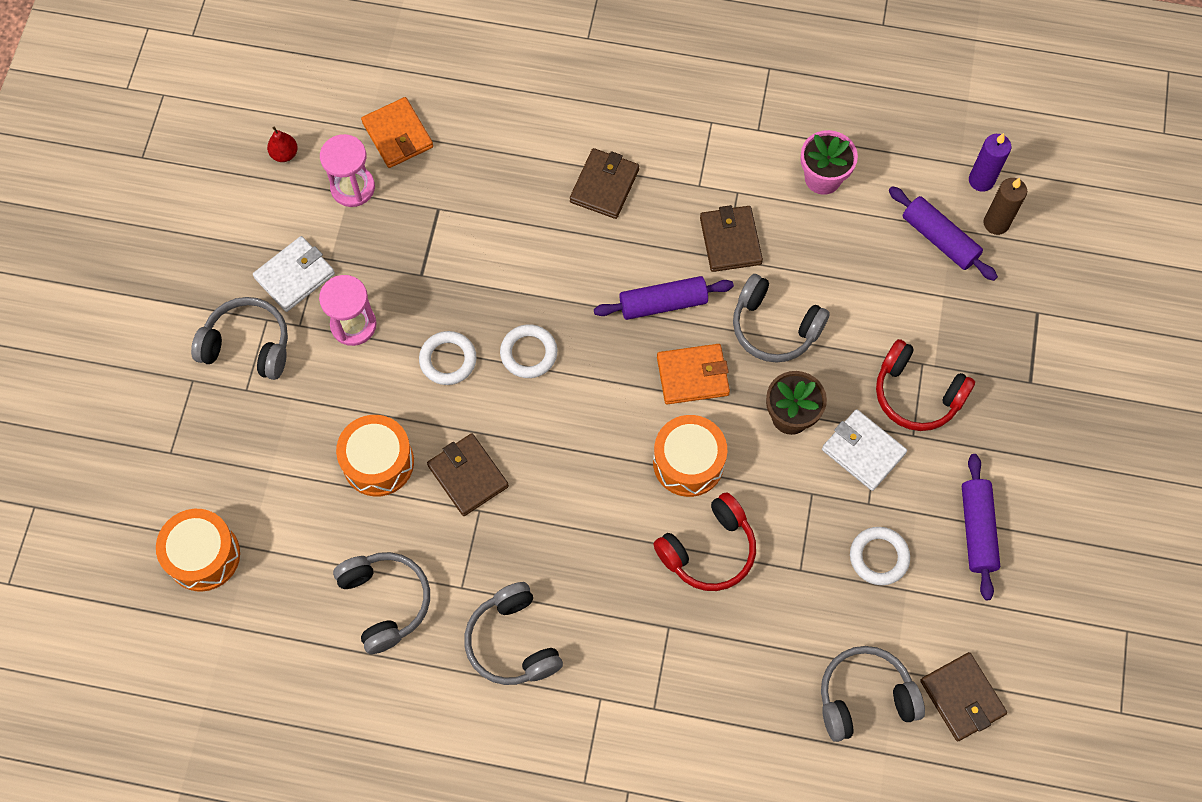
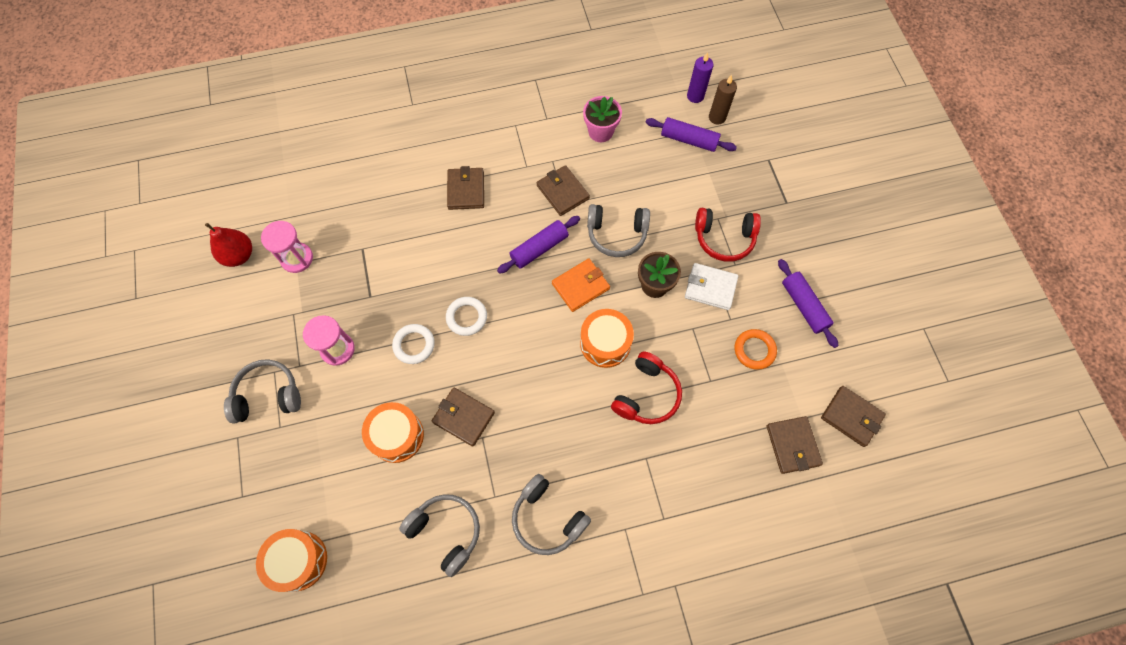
camera: 25 degrees left, 0 degrees up
(284, 154) = (239, 255): red pear -> red pear, size x1.73
(294, 276) = (281, 333): white wallet -> none
(398, 135) = (313, 212): orange wallet -> none
(864, 697) = (792, 445): grey headphones -> brown wallet
(879, 557) = (754, 350): white ring -> orange ring

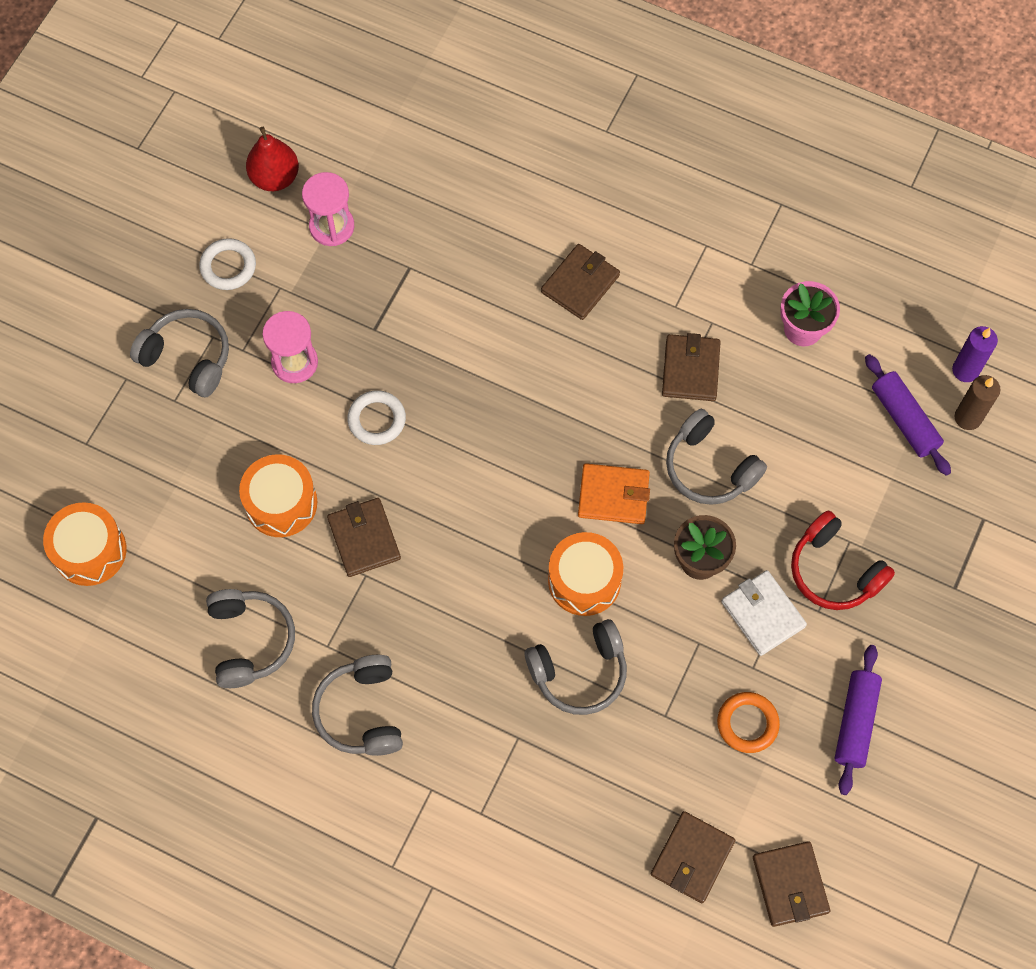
camera: 40 degrees right, 0 degrees up
(466, 317) = (457, 433): white ring -> white ring (228, 266)
(539, 248) = (604, 416): purple rolling pin -> none
(646, 394) = (579, 672): red headphones -> grey headphones

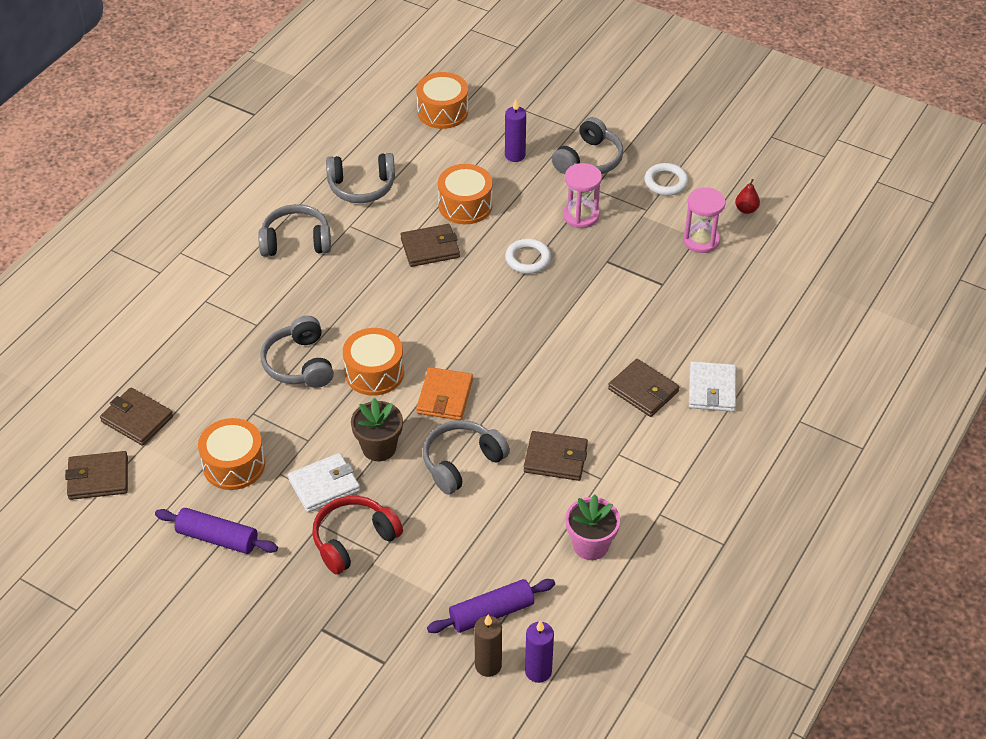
camera: 95 degrees right, 20 degrees down
(180, 449) = (515, 155): none -> purple candle
(275, 177) = (746, 209): red pear -> red pear, size x0.58
(571, 214) = (712, 389): none -> white wallet
(747, 723) = (234, 465): orange ring -> orange drum

